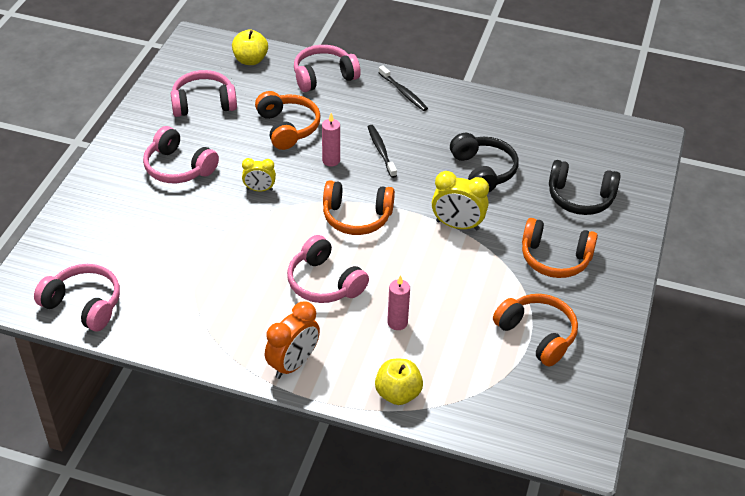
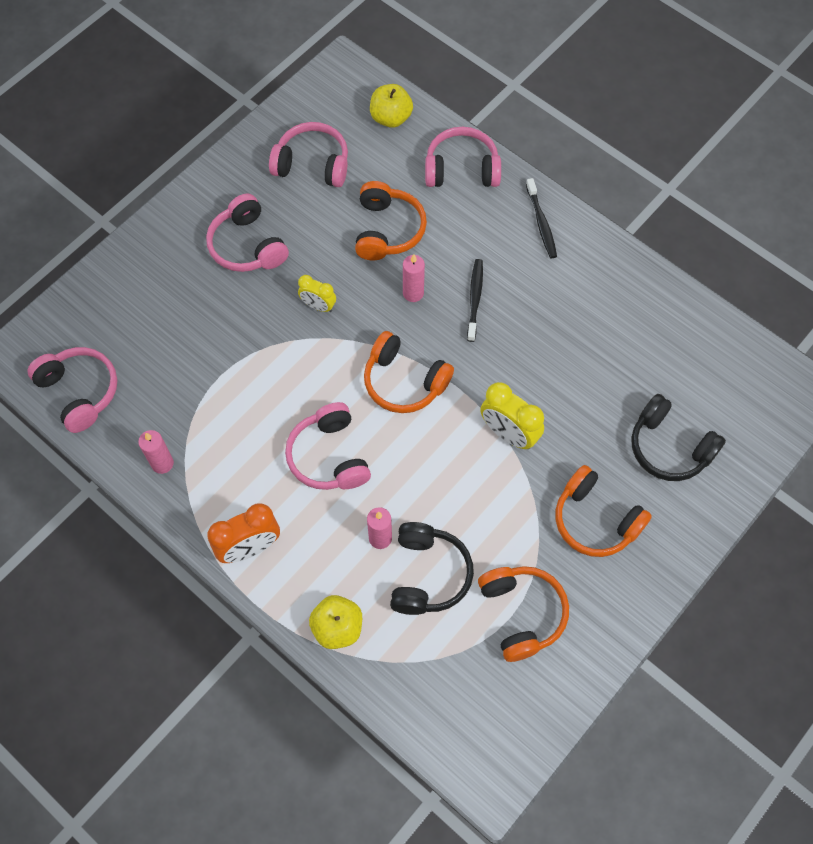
camera: 25 degrees right, 20 degrees up
(185, 331) = (162, 463): none -> pink candle
(483, 171) = (576, 368): black headphones -> black headphones (428, 574)

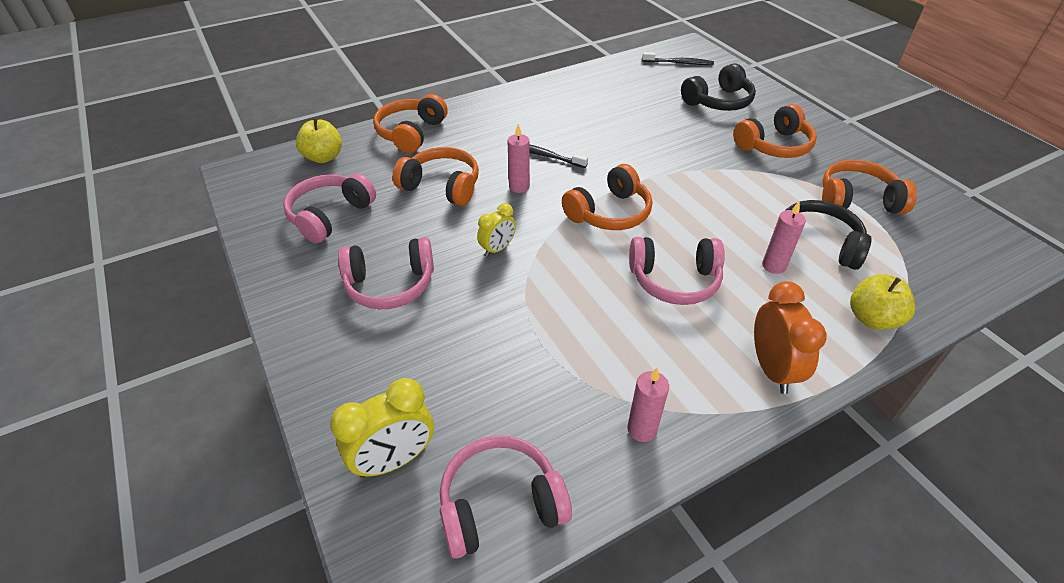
camera: 70 degrees left, 20 degrees down
(461, 169) = (411, 133): pink headphones -> orange headphones
(508, 434) = (684, 168): yellow clock -> yellow clock (394, 460)
(541, 223) = (493, 109): black toothbrush -> black toothbrush (679, 63)

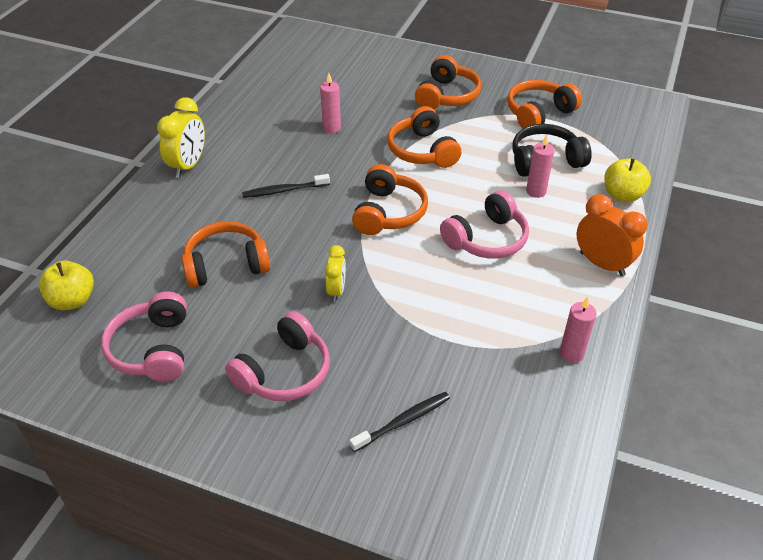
camera: 40 degrees left, 0 degrees up
(394, 460) = (444, 489): yellow clock -> yellow clock (188, 165)
(411, 133) = (135, 231): orange headphones -> orange headphones (422, 151)
(500, 504) = (542, 462): pink headphones -> none
(519, 187) = (294, 229): pink candle -> pink candle (331, 128)
(679, 63) = (303, 52): black toothbrush -> black toothbrush (403, 421)
(718, 101) = (370, 75): black headphones -> none

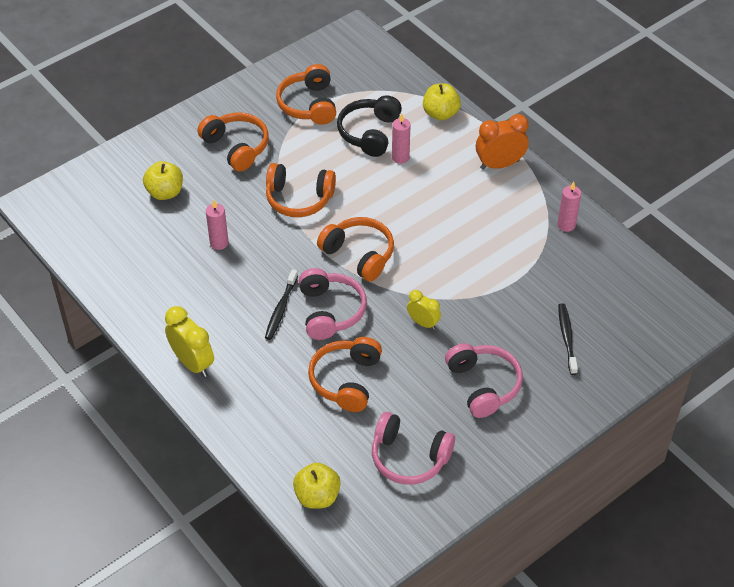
camera: 60 degrees left, 5 degrees up
(362, 81) = (165, 192): none -> yellow apple
(486, 239) = (431, 212): pink headphones -> pink headphones (330, 311)

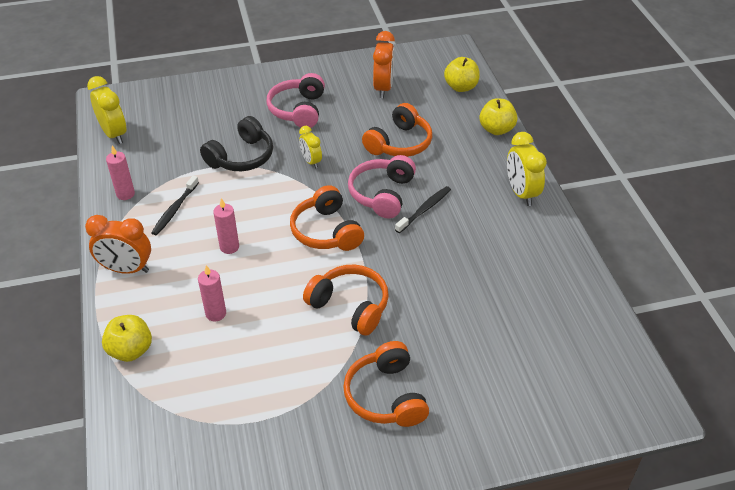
camera: 155 degrees left, 5 degrees down
(165, 192) = (492, 366): yellow apple -> yellow apple (496, 129)
(219, 243) = (455, 288): pink candle -> pink candle (229, 247)
(309, 104) = (268, 424): orange headphones -> none
(369, 133) = (225, 356): black headphones -> black headphones (241, 157)
(409, 457) = (383, 88): pink headphones -> orange clock
(567, 338) = (210, 118): black toothbrush -> black toothbrush (175, 210)
(643, 282) = (114, 134): none -> yellow clock

